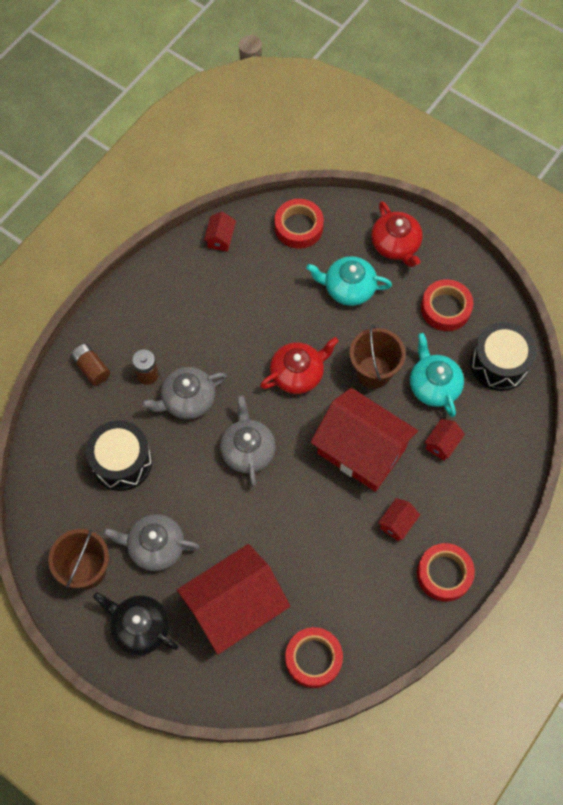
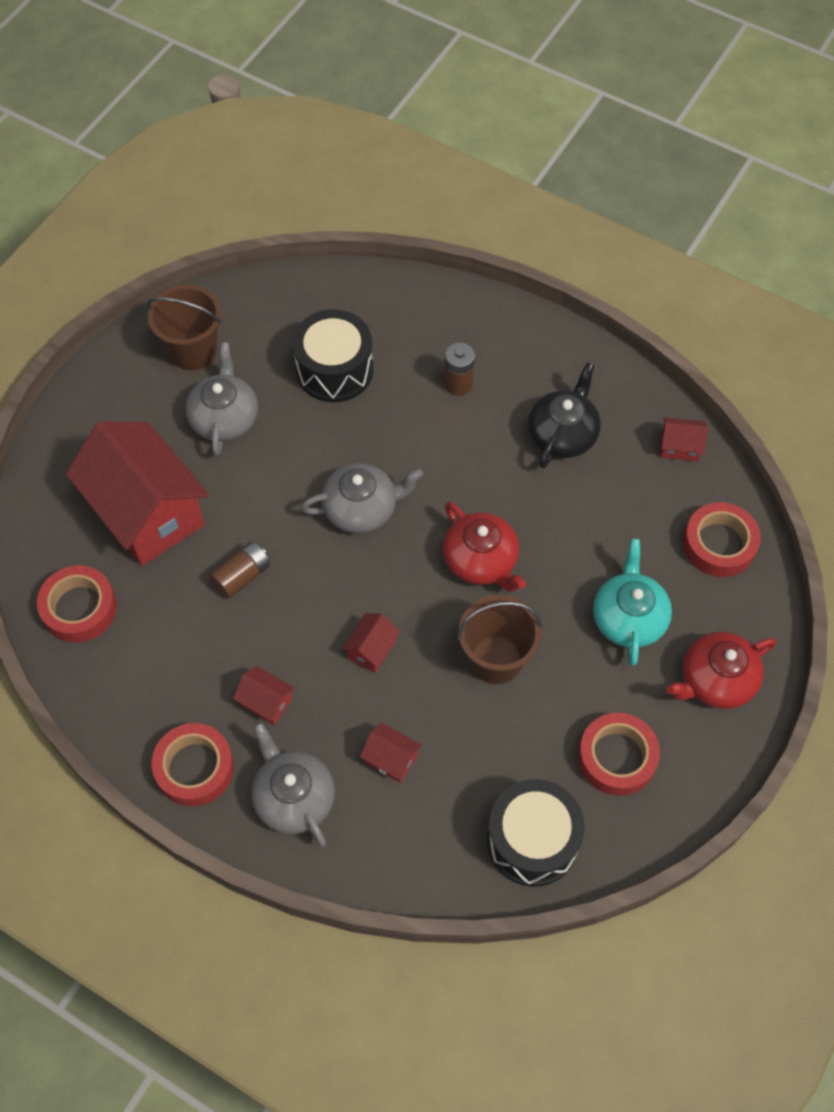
camera: 85 degrees right, 5 degrees down
(92, 368) = (460, 322): brown battery -> brown battery (242, 576)
(140, 627) = (122, 413): black teapot -> black teapot (562, 434)
(187, 400) = (427, 432): grey teapot -> grey teapot (293, 797)
(361, 451) = (371, 649): red house -> red house, size x0.40
(433, 385) = (484, 744): turquoise teapot -> none

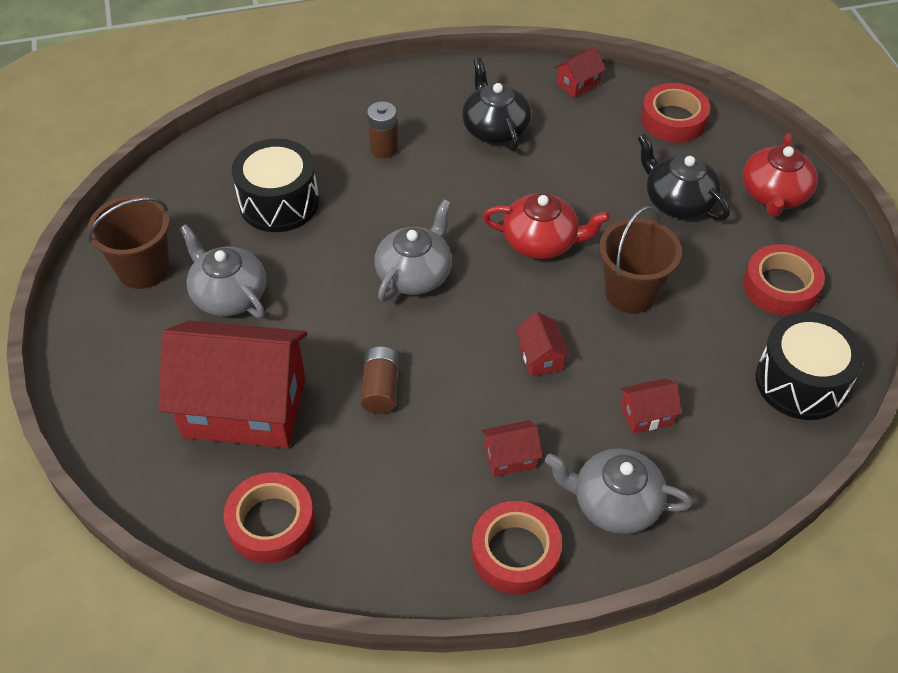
camera: 45 degrees left, 10 degrees down
(628, 617) = (677, 201): turquoise teapot -> black teapot

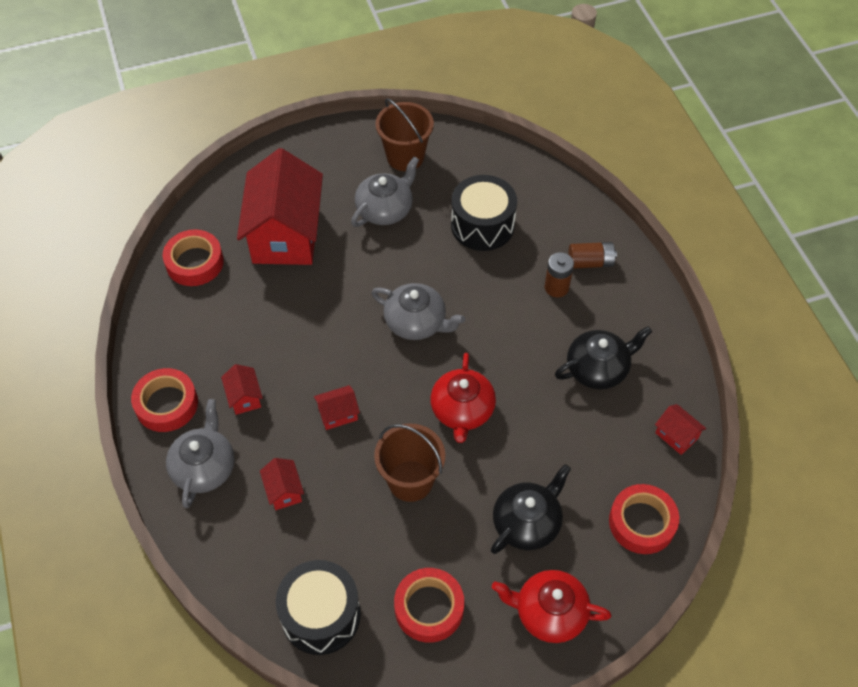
camera: 85 degrees right, 5 degrees up
(380, 389) = (304, 311): brown battery -> brown battery (590, 262)

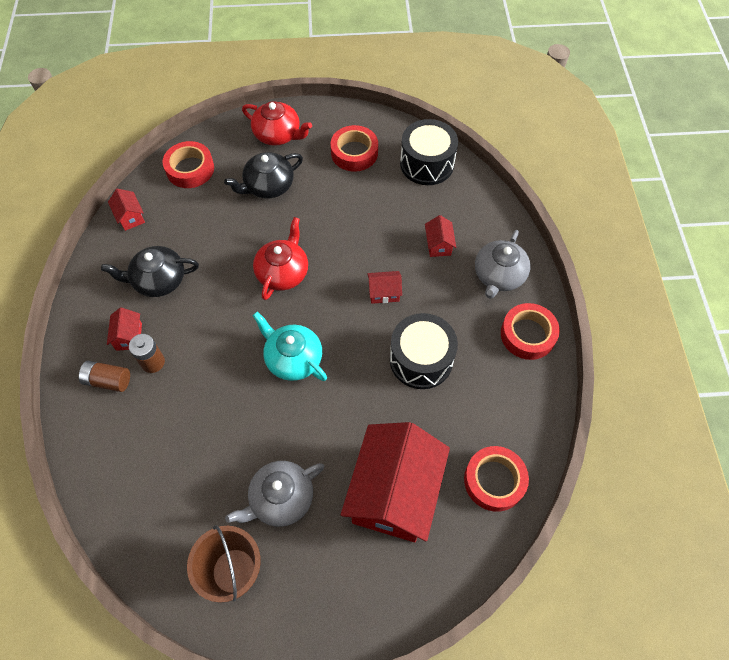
camera: 165 degrees left, 5 degrees up
(244, 397) = (460, 325): red house -> red house (129, 336)
(410, 481) = (341, 230): brown bucket -> none
(416, 322) = (293, 358): grey teapot -> turquoise teapot
(482, 225) = (189, 450): black drum -> black drum (421, 359)

